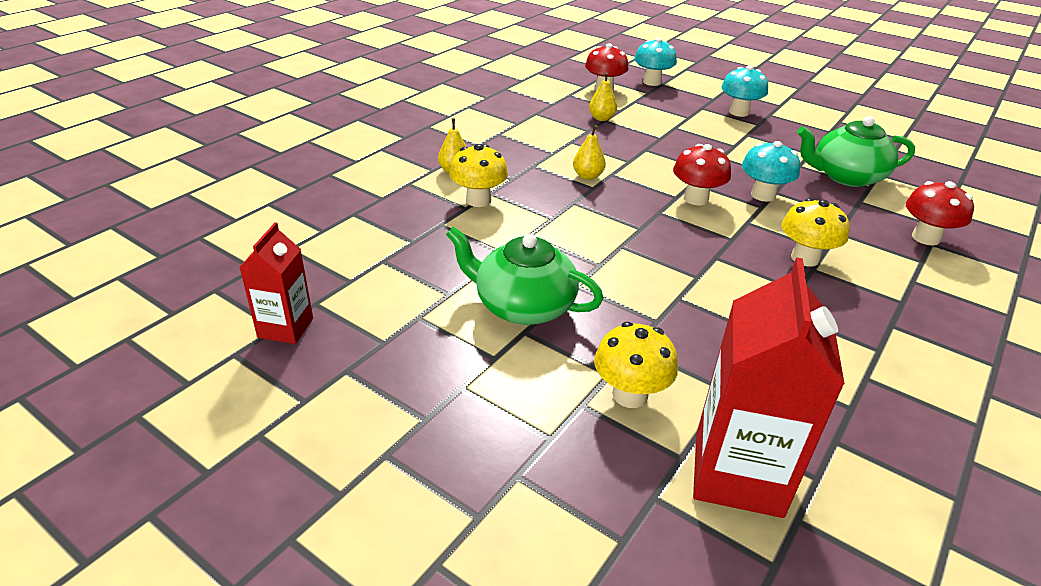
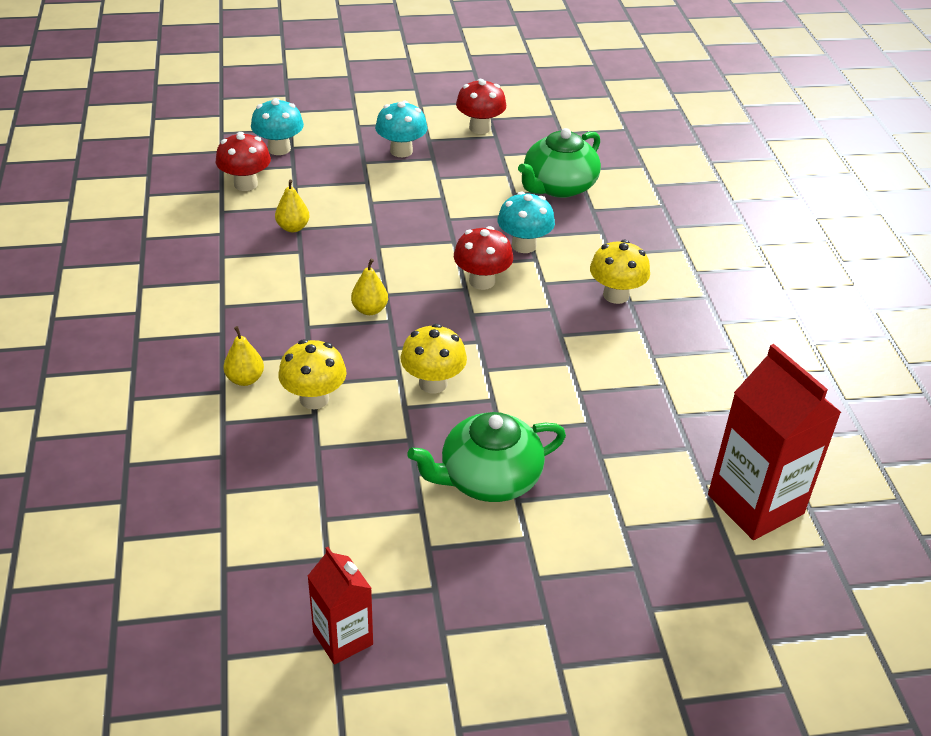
camera: 45 degrees left, 5 degrees up
(630, 395) = (641, 497): yellow mushroom -> yellow mushroom (433, 383)
(925, 238) = (666, 223): red mushroom -> red mushroom (480, 128)

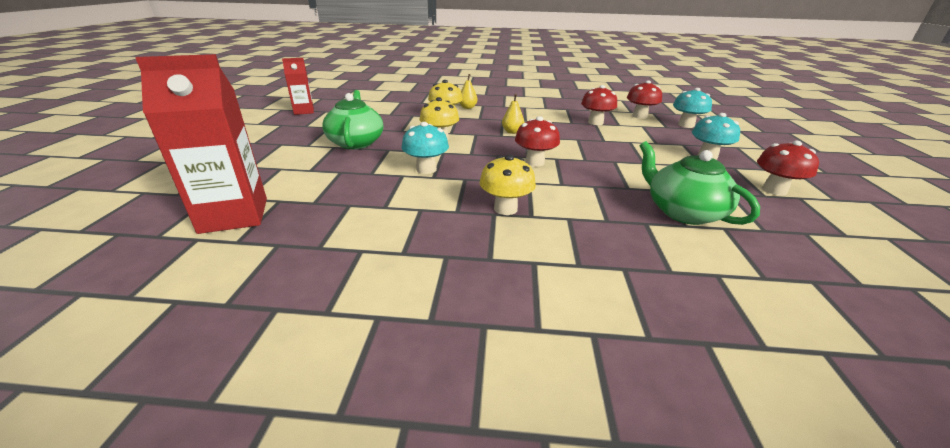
camera: 105 degrees right, 10 degrees down
(293, 227) = (595, 122): yellow pear -> red mushroom
(524, 245) = (580, 182): turquoise mushroom -> turquoise mushroom (426, 169)

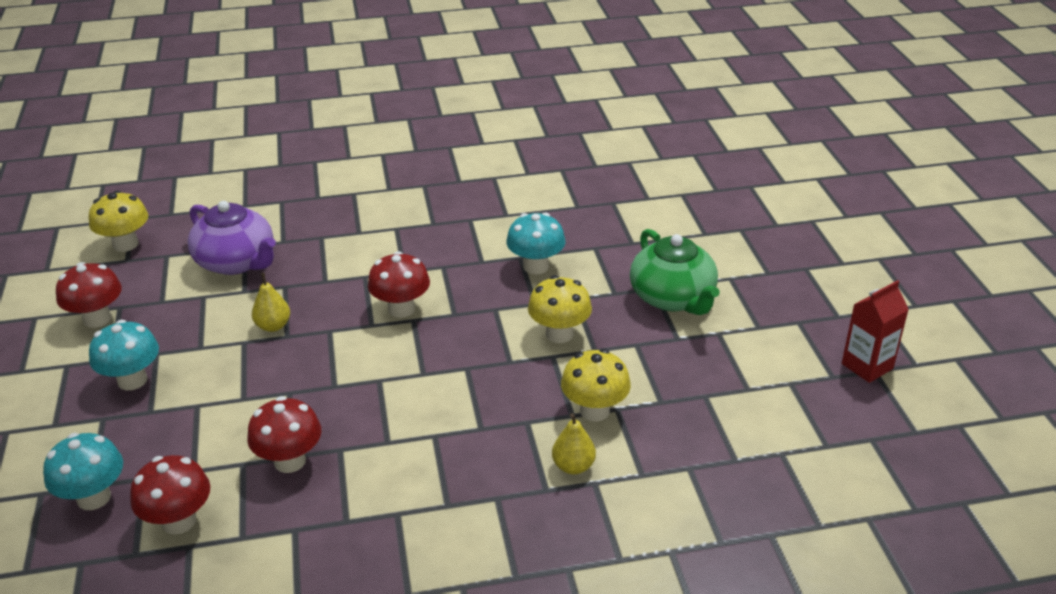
camera: 165 degrees right, 5 degrees up
(234, 215) = (664, 178): red carton -> none
(505, 208) = (423, 231): yellow mushroom -> yellow mushroom (125, 244)
(512, 132) = (450, 383): yellow pear -> yellow pear (273, 326)
(683, 212) = (236, 262): green teapot -> purple teapot

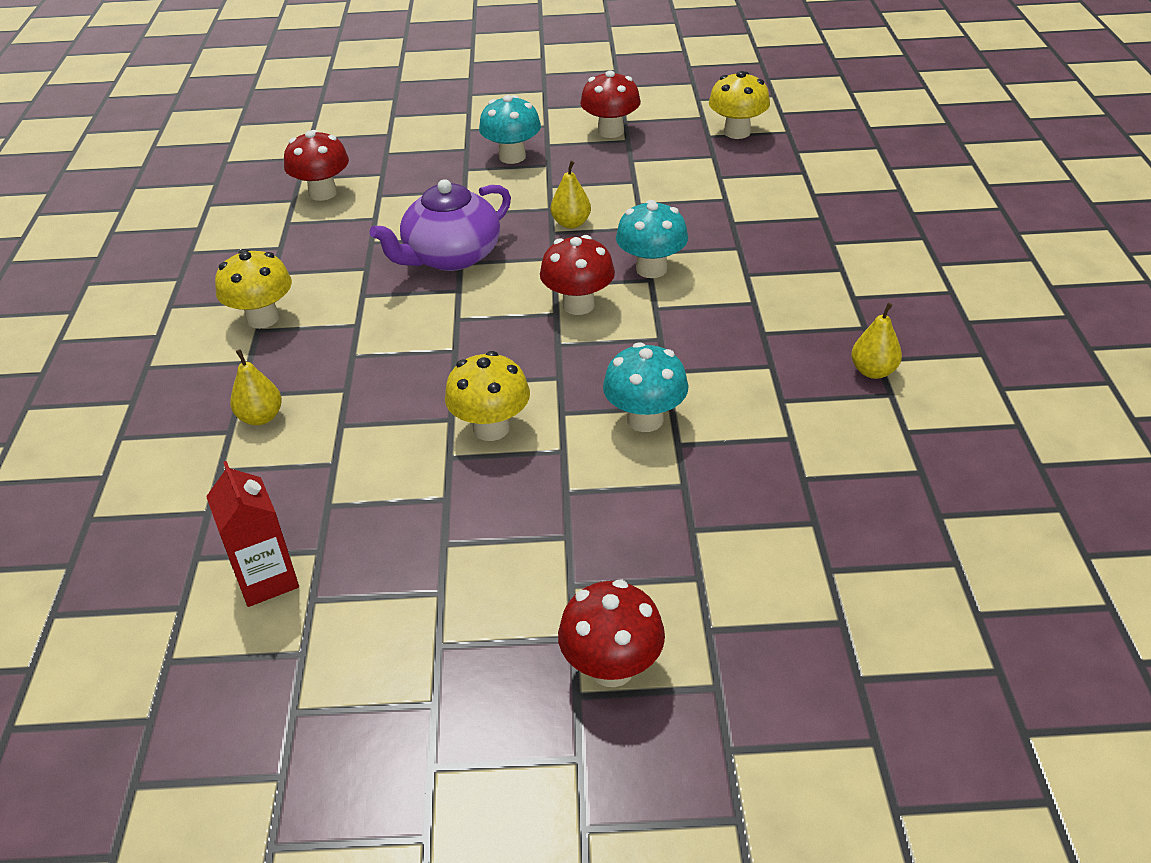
camera: 100 degrees right, 5 degrees up
(94, 497) = (371, 155): turquoise mushroom -> turquoise mushroom (651, 269)
(236, 262) = (694, 196): purple teapot -> purple teapot (451, 256)
(290, 461) = (364, 241): red mushroom -> red mushroom (612, 667)
(472, 183) = (873, 371): none -> yellow pear
(594, 410) = (338, 444): yellow mushroom -> yellow mushroom (262, 318)
(673, 298) = (537, 554): green teapot -> none
(867, 366) = (295, 768): red carton -> red carton (267, 579)

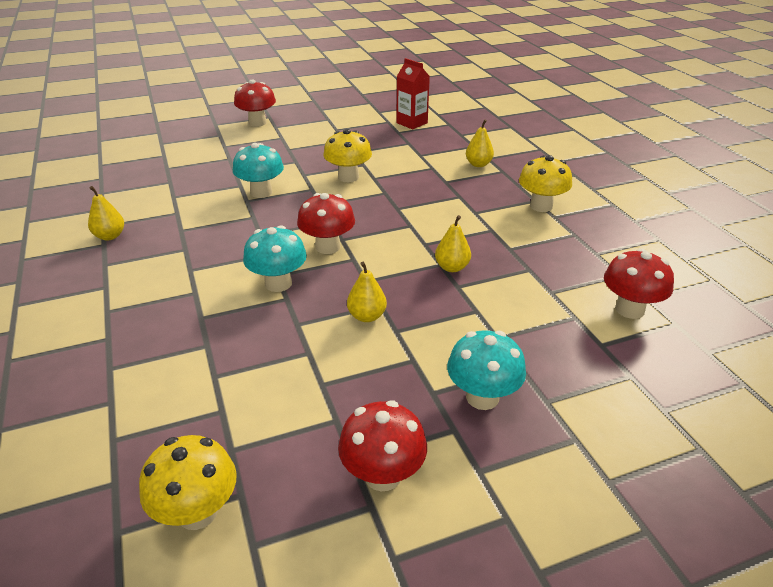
camera: 160 degrees right, 5 degrees down
(451, 256) = (452, 267): purple teapot -> yellow pear

